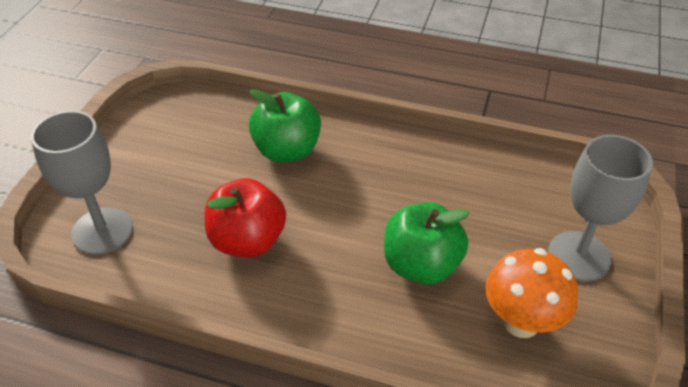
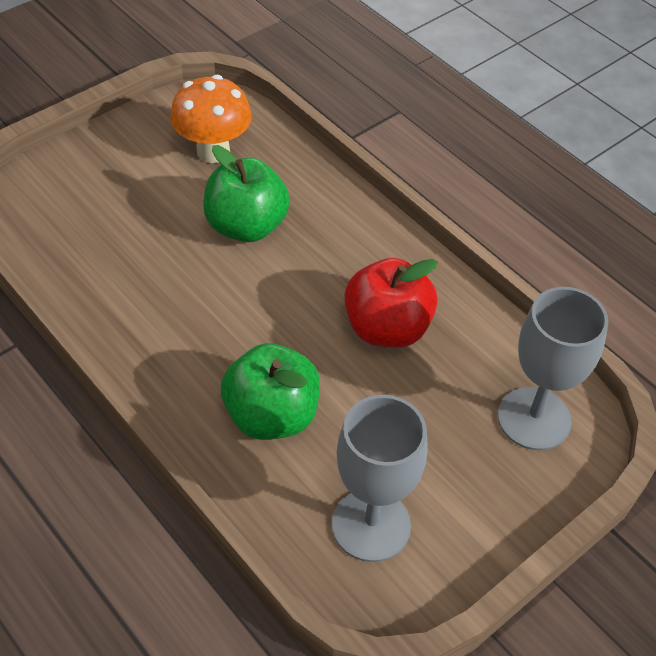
camera: 150 degrees left, 5 degrees up
(579, 256) = (109, 167): grey goblet -> grey goblet (371, 525)

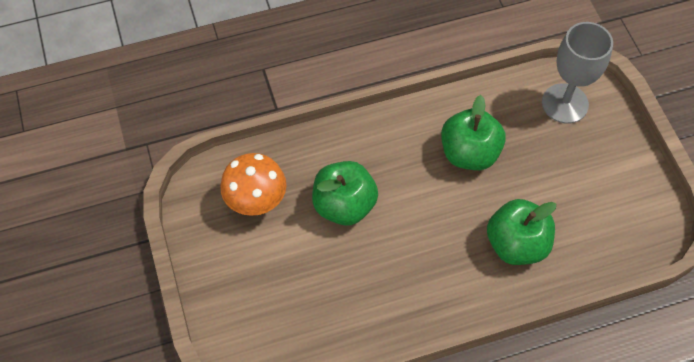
camera: 65 degrees left, 10 degrees up
(371, 525) = (612, 217): grey goblet -> none
(387, 328) = (469, 153): red apple -> green apple

